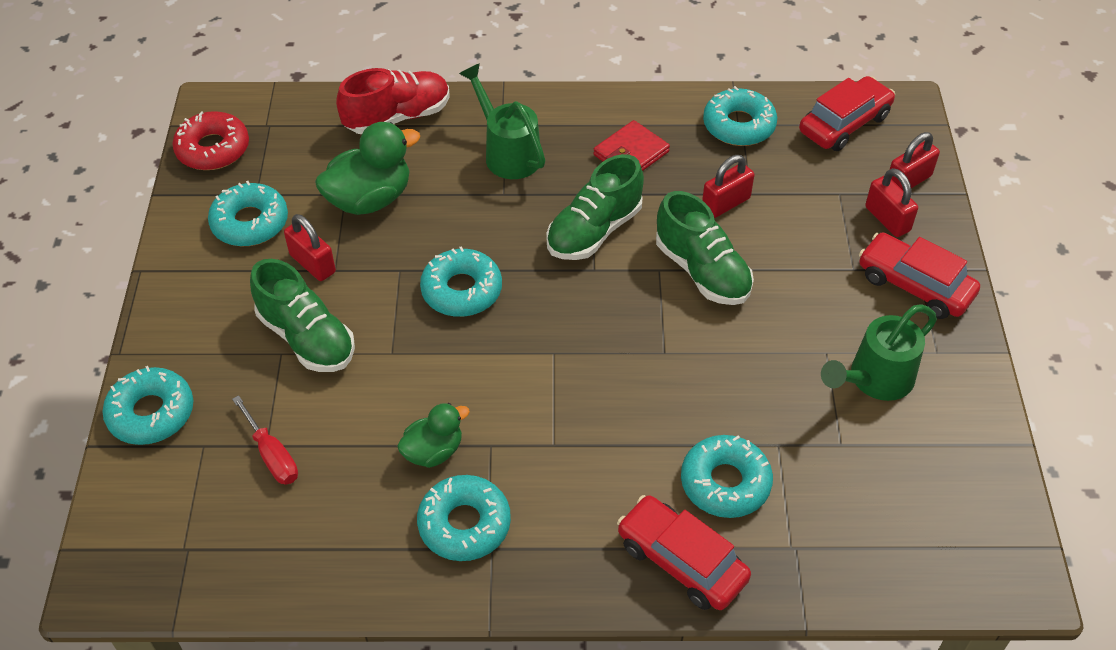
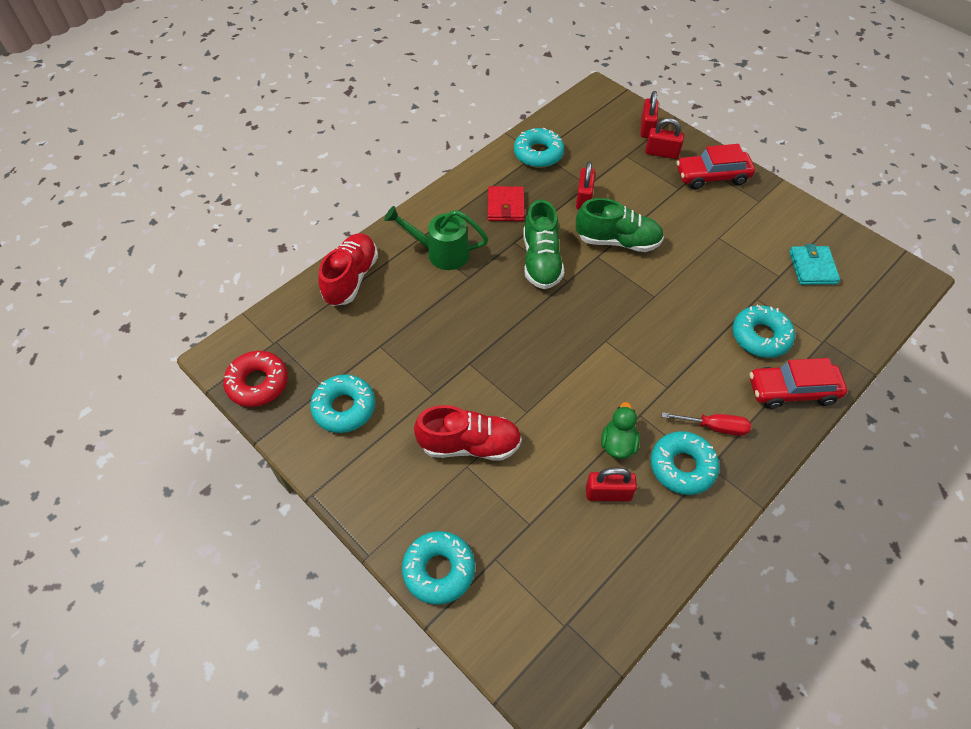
camera: 45 degrees left, 5 degrees up
(272, 455) = (540, 526): red screwdriver -> red screwdriver (714, 427)
(307, 338) = (469, 444): green shoe -> red shoe
(312, 264) = (415, 400): red padlock -> red padlock (608, 493)
(370, 199) = (398, 337): green duck -> none
(461, 290) = (517, 346): turquoise donut -> none
(844, 124) = (584, 119): red car -> none
(875, 379) = (753, 234): green watering can -> none
(897, 468) = (812, 267): none -> turquoise wallet

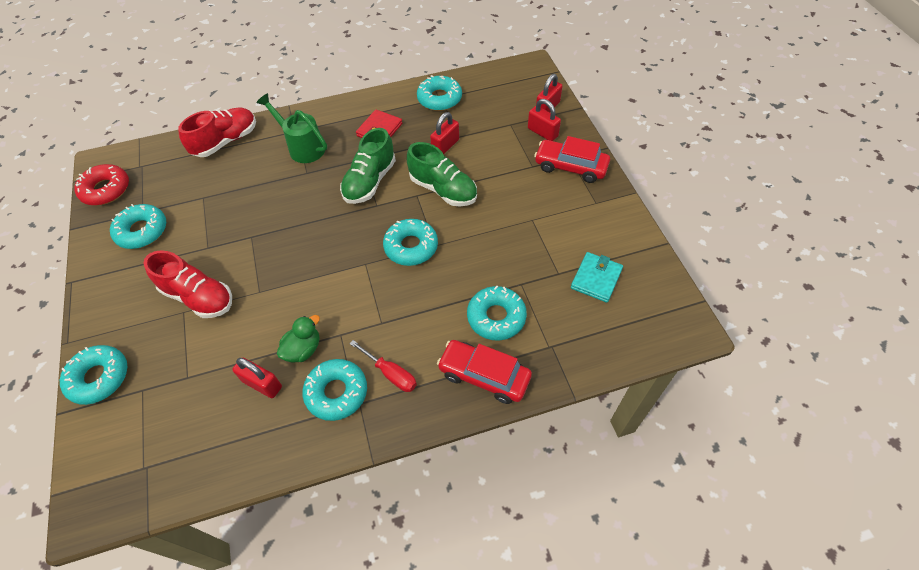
camera: 30 degrees right, 0 degrees up
(634, 306) = (411, 247): none -> turquoise donut

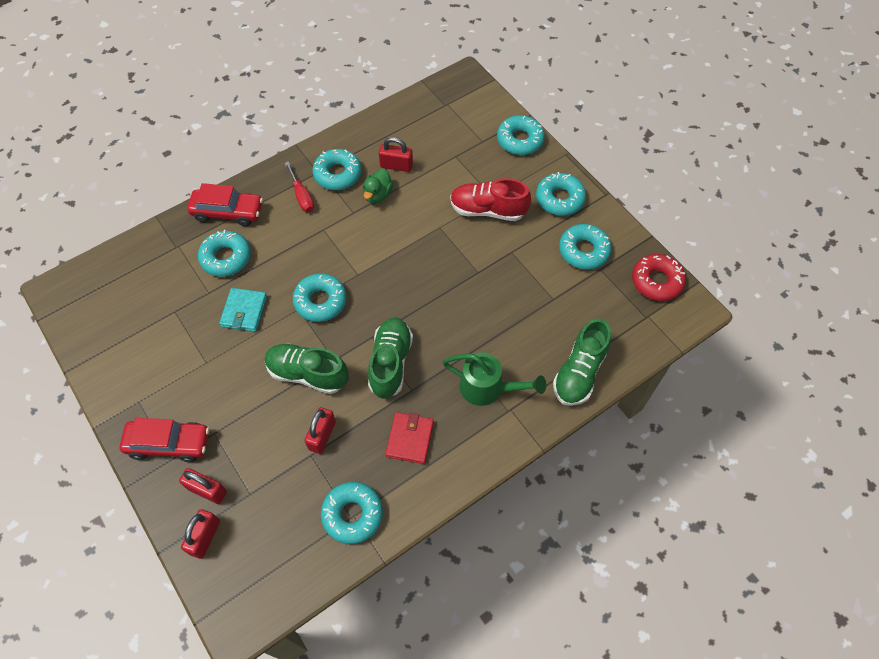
camera: 160 degrees right, 5 degrees up
(119, 289) = (559, 199): none -> turquoise donut
(226, 141) = (579, 372): red shoe -> green shoe
(390, 373) = (302, 196): red screwdriver -> red screwdriver turned 135 degrees counterclockwise
(596, 279) = (138, 315): turquoise wallet -> turquoise wallet (244, 311)

